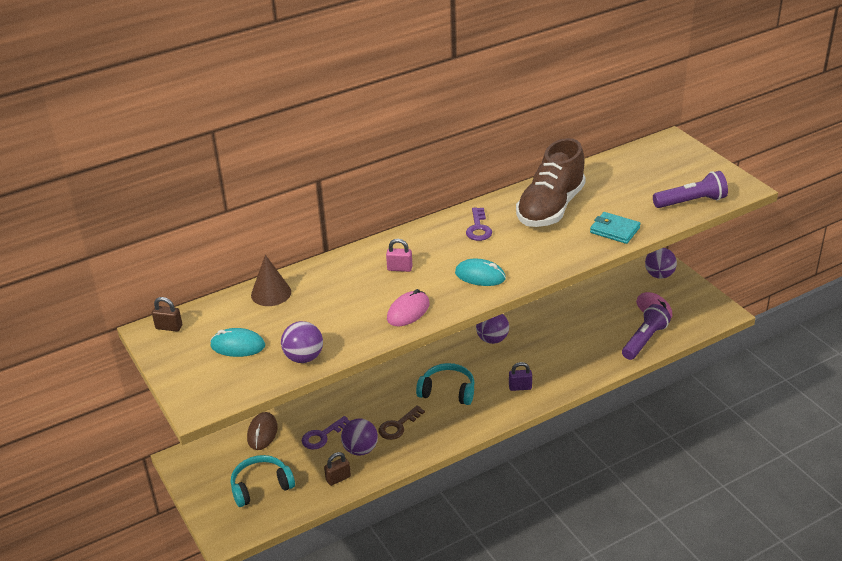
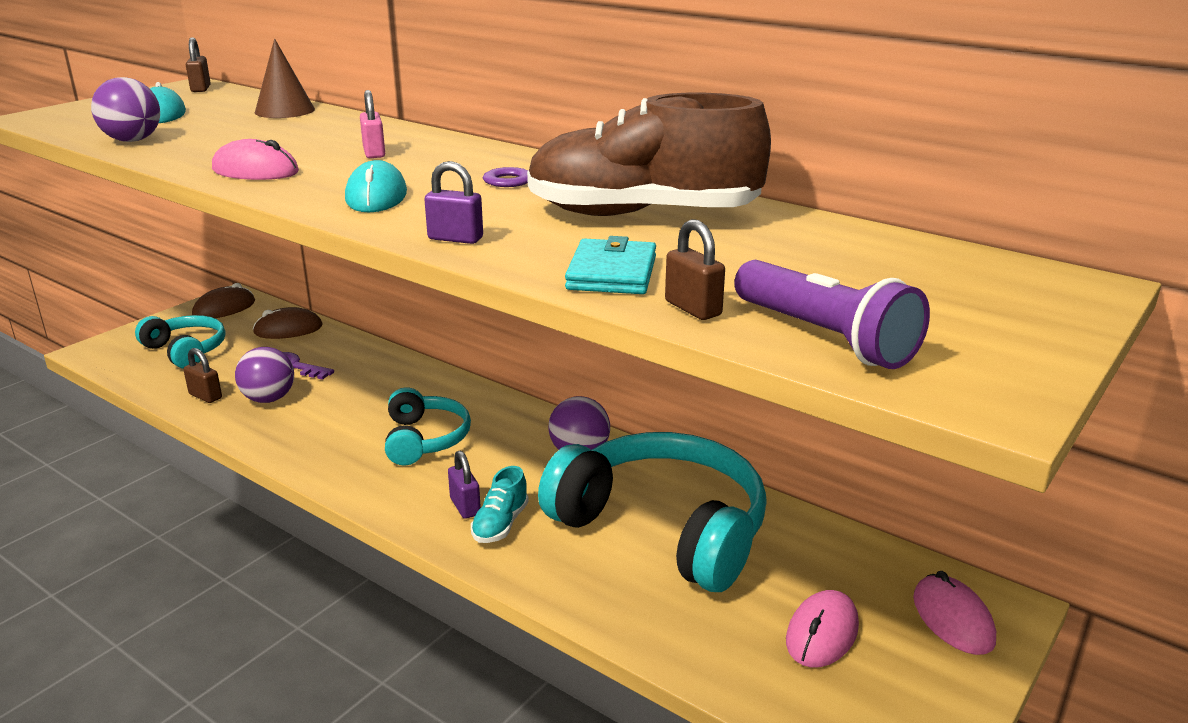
camera: 65 degrees right, 10 degrees down
(199, 464) = (224, 308): none -> brown mouse
(398, 426) = (328, 416): brown key -> none
(541, 378) = (500, 524): none -> turquoise shoe
(555, 261) = (455, 239): none -> purple padlock
(568, 329) = (663, 528): none -> turquoise headphones
(644, 340) = (699, 639): purple flashlight -> none
(656, 221) = (693, 308): none -> brown padlock
(659, 275) = (953, 619): purple ball -> pink mouse

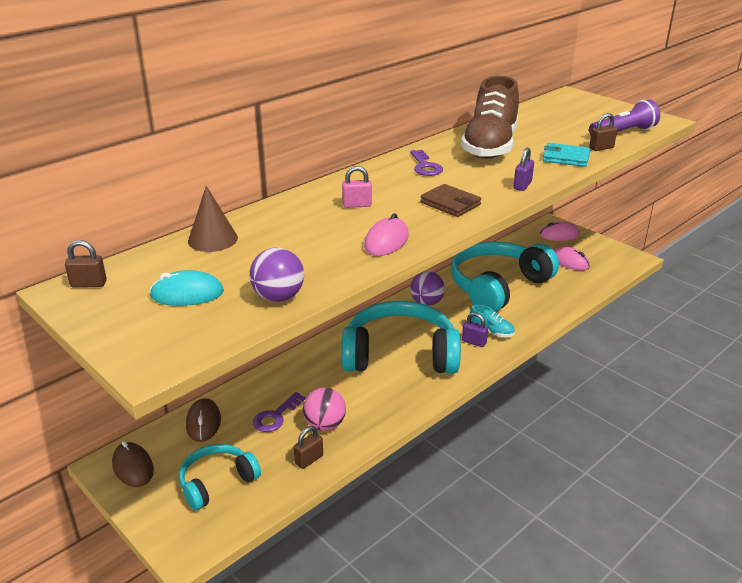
camera: 80 degrees left, 5 degrees up
(269, 399) = (325, 425): purple ball -> pink ball
(376, 196) = (450, 203): turquoise mouse -> brown wallet
(425, 439) = (400, 354): turquoise headphones -> turquoise headphones, size x1.87
(465, 506) = (474, 342): purple padlock -> purple padlock turned 45 degrees clockwise

